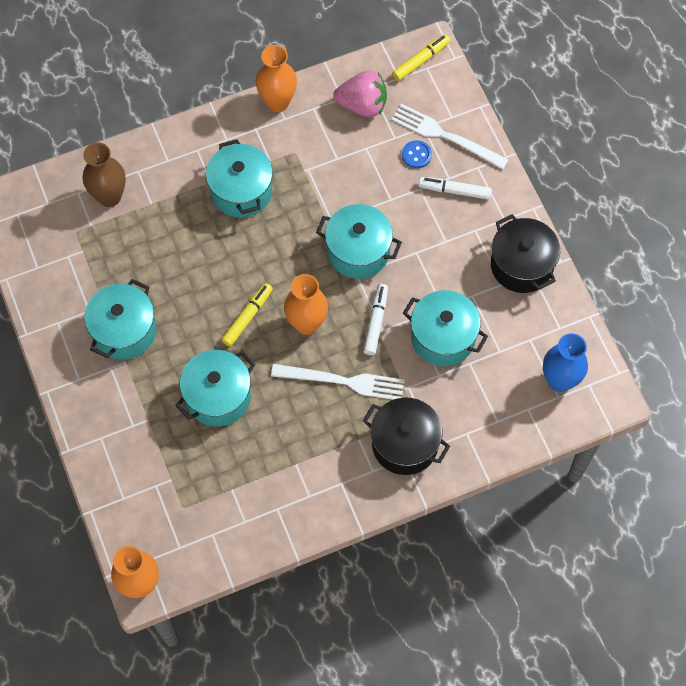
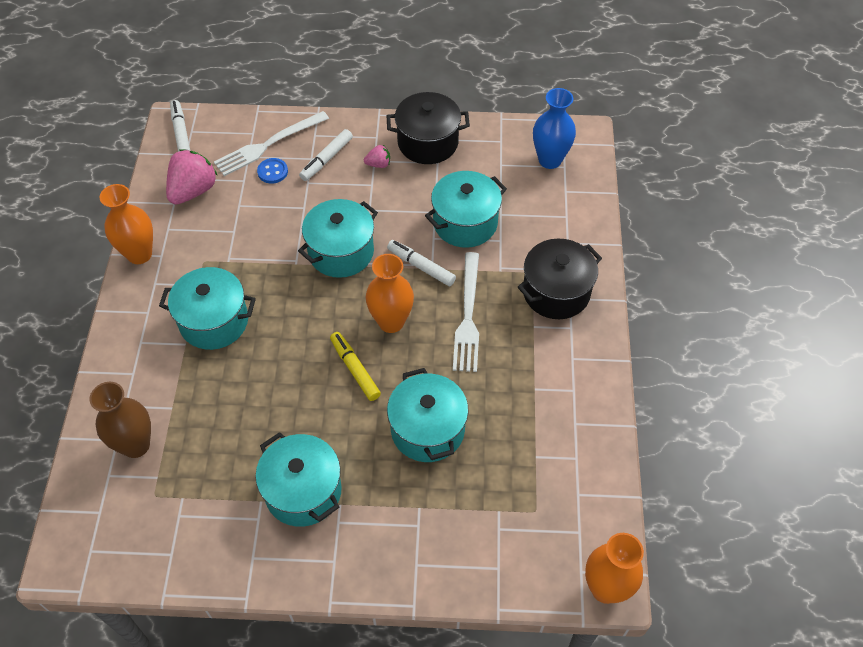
camera: 65 degrees left, 10 degrees down
(343, 381) = (468, 316): white fork -> white fork turned 150 degrees clockwise
(421, 60) = (181, 132): yellow marker -> white marker
(472, 236) = (378, 164): none -> pink strawberry

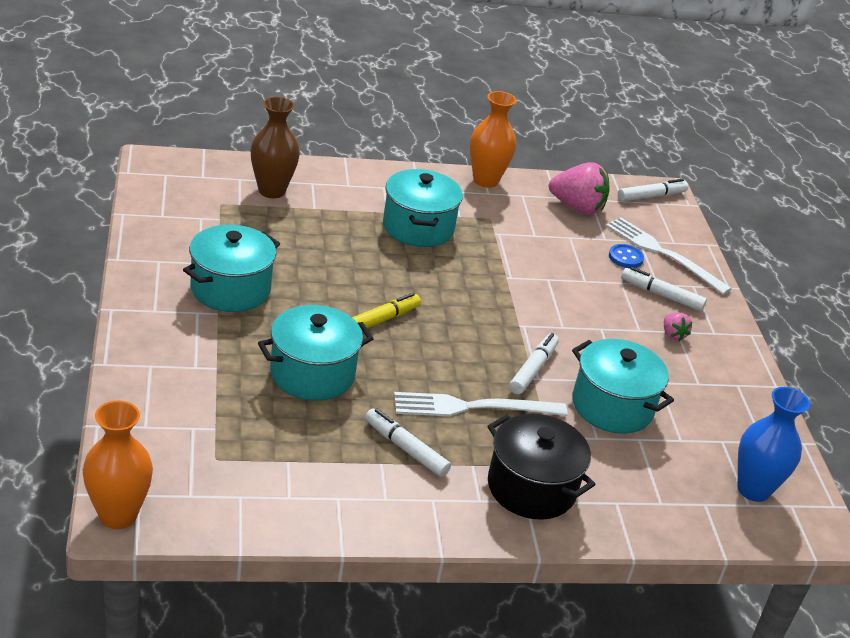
camera: 75 degrees right, 20 degrees down
(341, 252) = (533, 308): turquoise pot -> none
(391, 322) = (448, 346): orange vase -> none
(428, 142) = (727, 375): black pot -> none
(518, 370) = (405, 449): none -> white marker

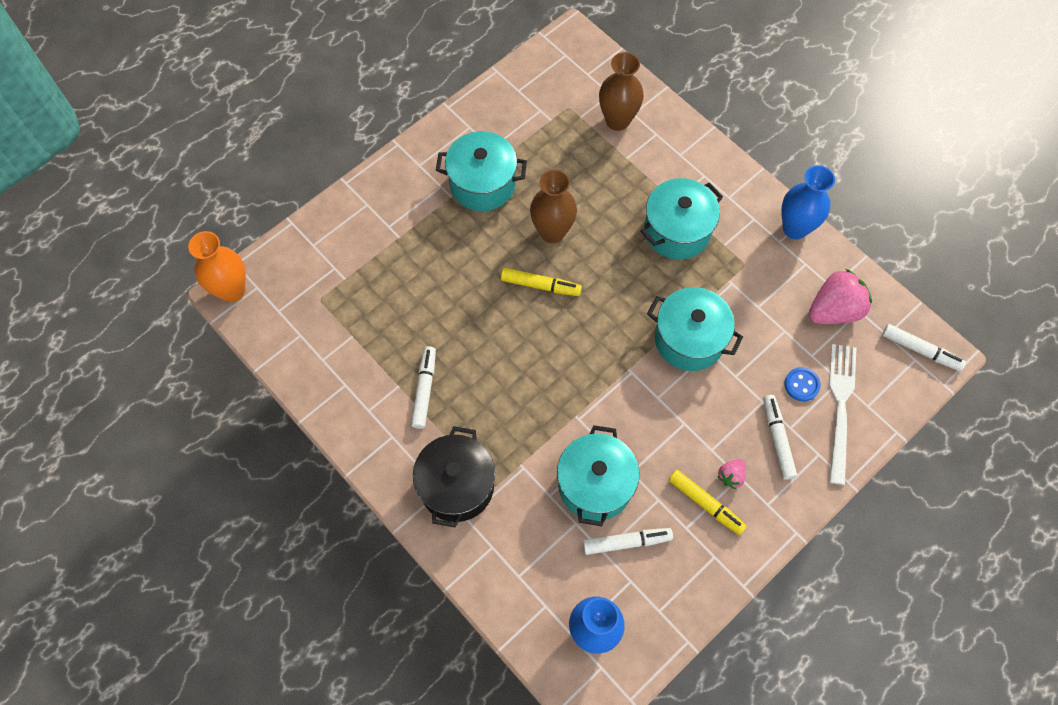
camera: 60 degrees right, 30 degrees up
(312, 374) = (445, 289): turquoise pot -> turquoise pot (689, 339)
(334, 283) = (552, 232): none -> brown vase
(473, 407) = (505, 400): white fork -> none
(485, 180) = (795, 228): orange vase -> blue vase
(533, 369) = (585, 409): white marker -> white marker (626, 542)
(577, 207) = (834, 310): pink strawberry -> pink strawberry turned 105 degrees counterclockwise
(686, 361) = (706, 504): none -> yellow marker

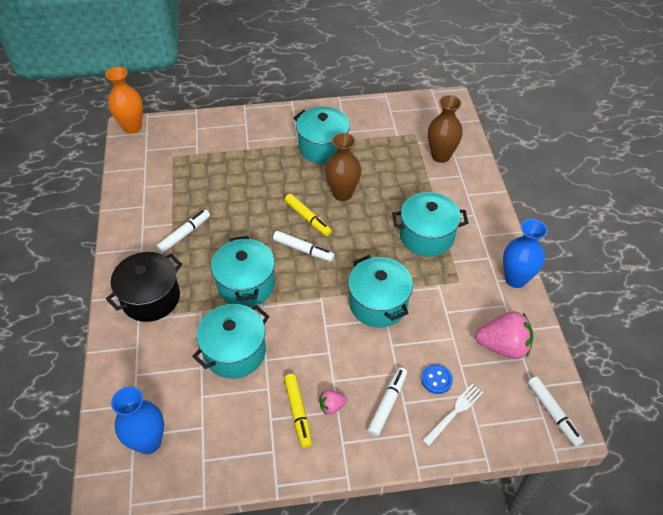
camera: 35 degrees right, 15 degrees down
(542, 404) = (246, 284): none -> turquoise pot
(626, 542) = (222, 401): white marker -> white marker (303, 249)
(840, 407) = (454, 413): white fork -> white fork, size x0.62

